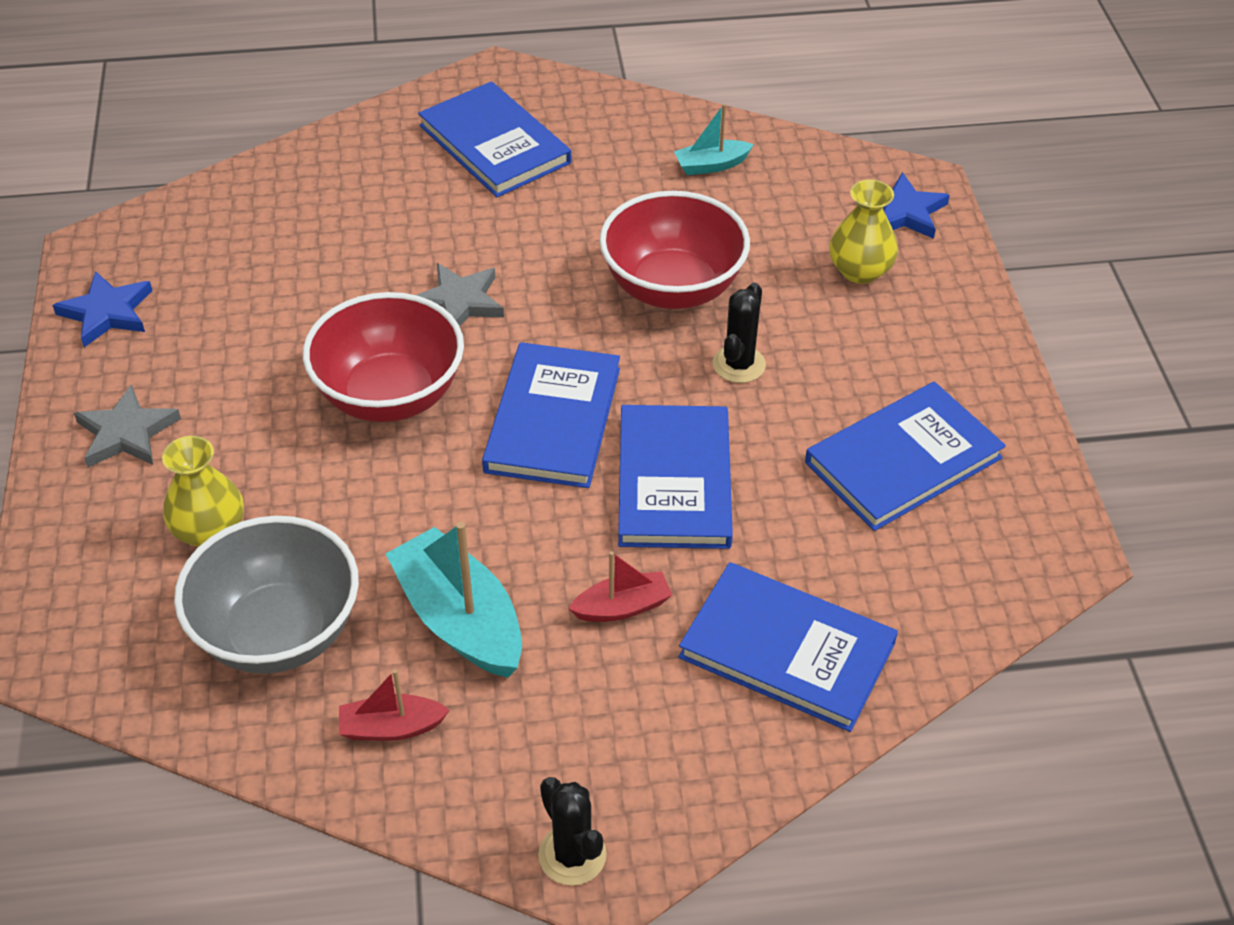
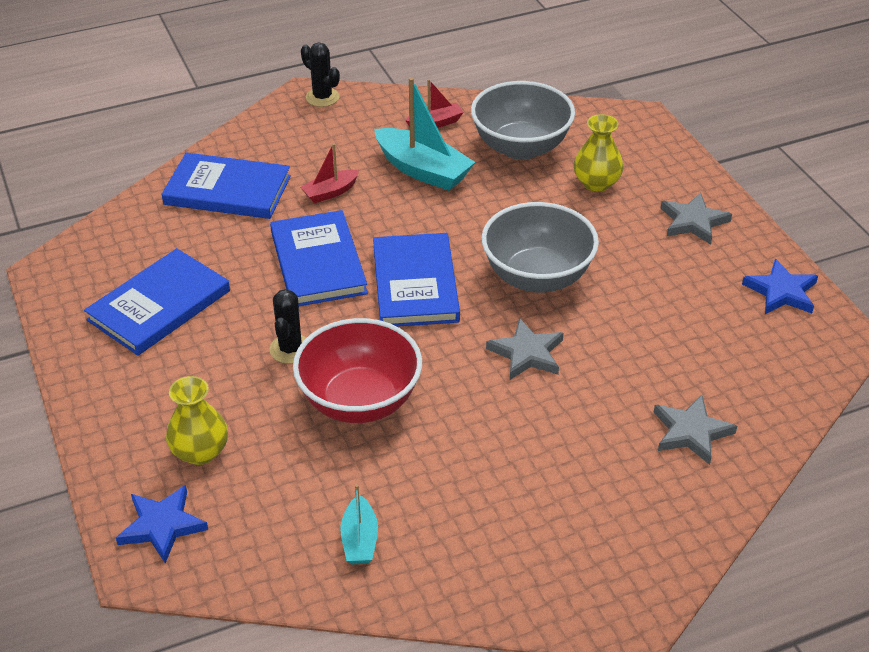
camera: 165 degrees right, 5 degrees down
(338, 190) = (691, 432): none -> grey star
(390, 396) = (537, 277): red bowl -> grey bowl
(495, 144) = (581, 517): blue book -> none
(711, 165) = (359, 540): turquoise boat -> turquoise boat turned 120 degrees clockwise

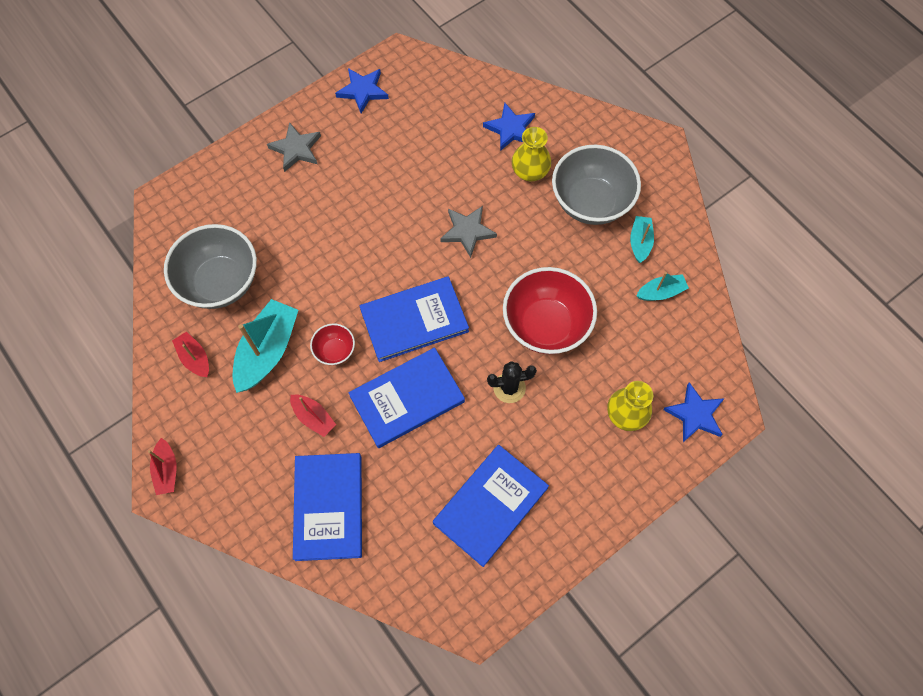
camera: 105 degrees left, 25 degrees up
(159, 305) = (490, 505): blue book -> blue book turned 75 degrees counterclockwise
(322, 97) = (167, 470): black cactus -> red boat
(402, 217) = (335, 351): none -> red bowl
(451, 538) = (640, 242): none -> turquoise boat
(537, 277) = (385, 240): grey bowl -> grey bowl (590, 202)
(596, 183) = (260, 219): yellow vase -> yellow vase (530, 171)
(691, 432) = (510, 129): grey star -> blue star

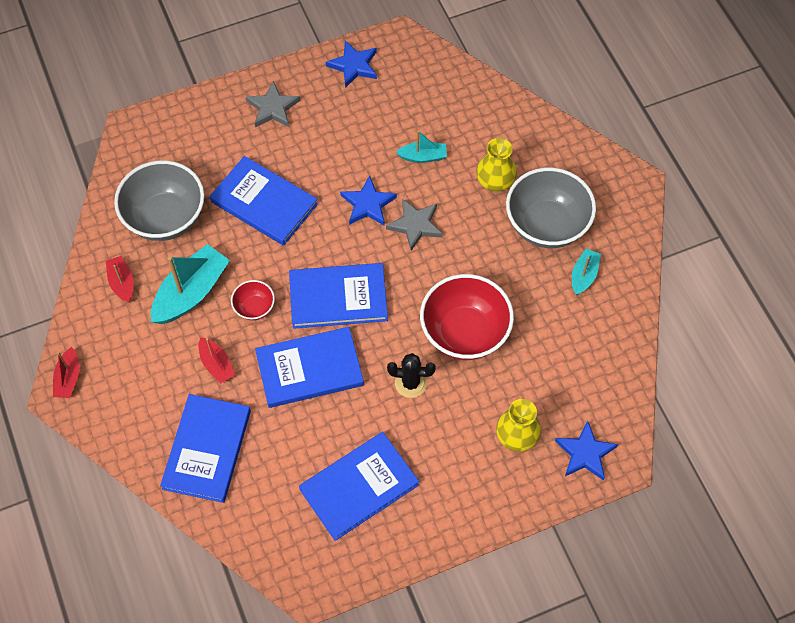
camera: 15 degrees right, 5 degrees down
(314, 244) = (264, 203): none -> blue book
(510, 129) = (489, 135): blue star -> blue star (368, 204)
(661, 292) = (589, 329): turquoise boat -> turquoise boat (423, 156)

